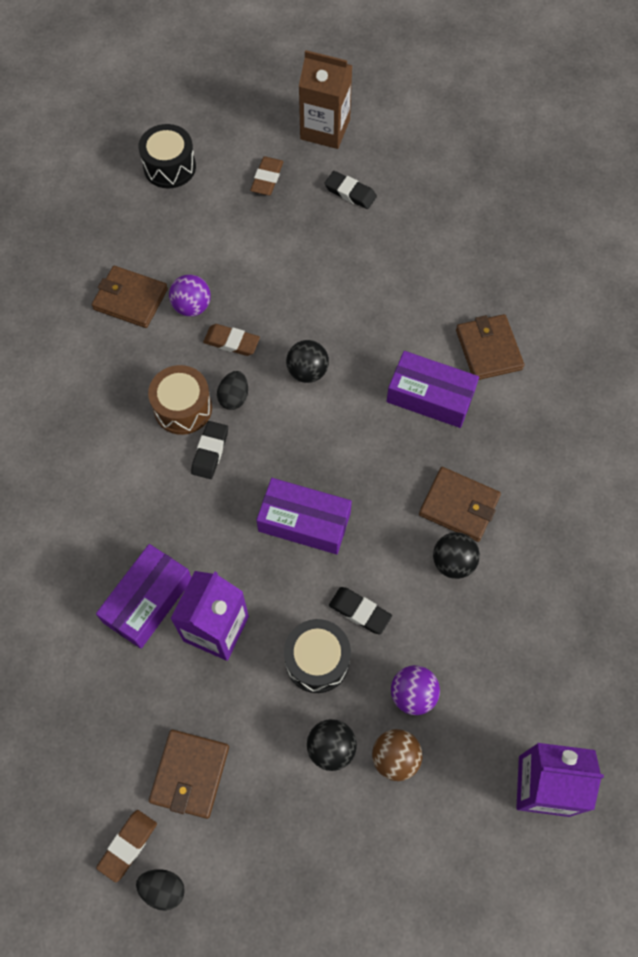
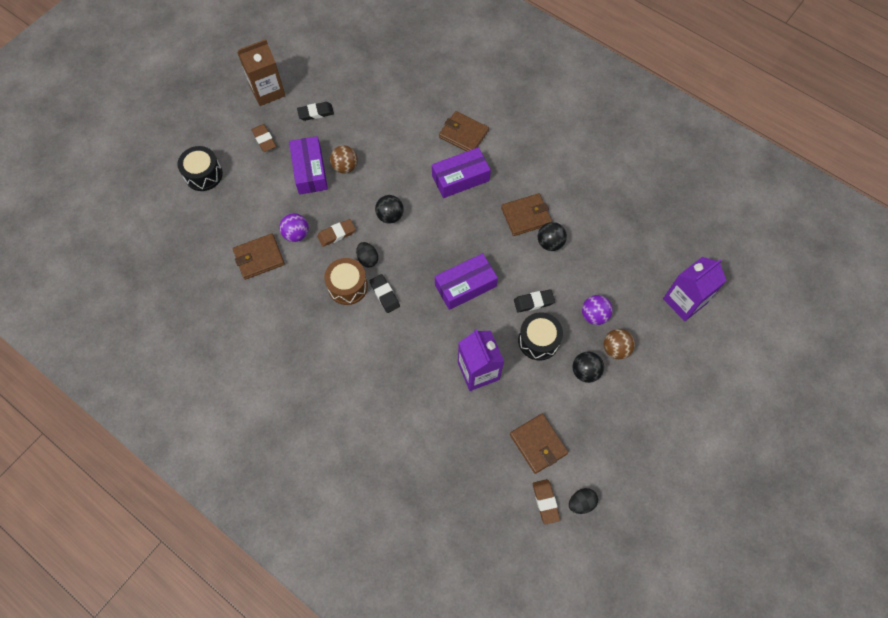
camera: 45 degrees left, 0 degrees up
(148, 600) = (432, 389): purple box -> purple box (310, 171)
(318, 277) = (345, 167): none -> brown ball

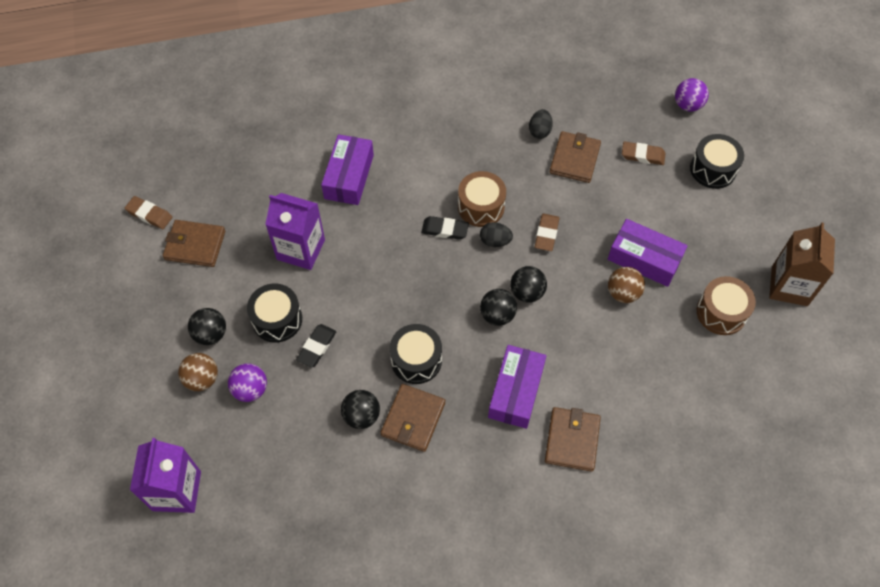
camera: 130 degrees right, 5 degrees down
(264, 139) = (720, 244): brown eraser -> brown eraser (642, 155)
(296, 234) = (575, 202): purple ball -> purple ball (687, 105)
(316, 113) = (721, 312): black eraser -> brown drum
(420, 221) = (497, 315): none -> black ball
(463, 134) = (572, 440): brown wallet -> brown wallet turned 60 degrees counterclockwise
(465, 286) = (390, 301): purple box -> purple box (349, 176)
(490, 241) = (416, 360): none -> black drum
(581, 503) = (120, 238): black egg -> black egg (539, 131)

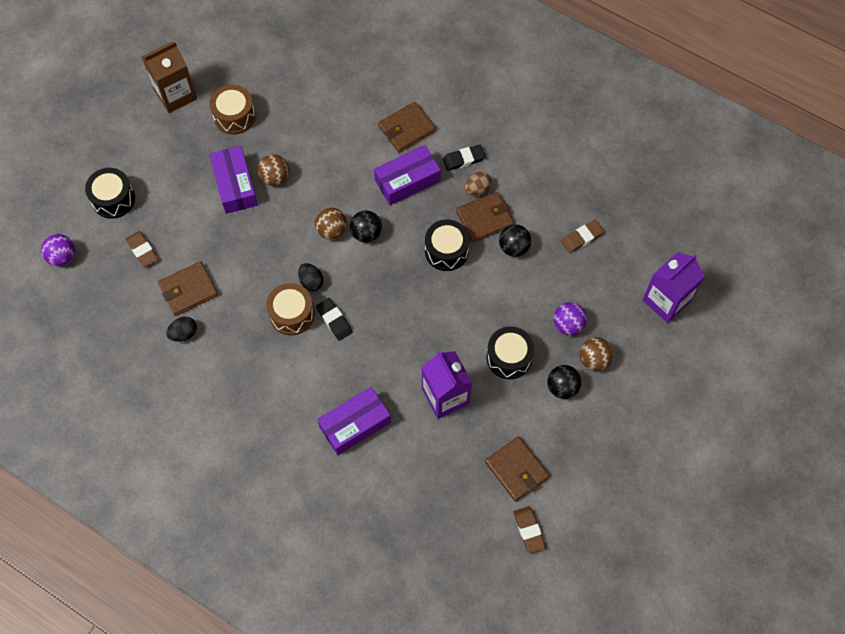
camera: 135 degrees left, 5 degrees up
(316, 347) = (500, 315): black eraser -> black eraser (464, 159)
(448, 441) = (477, 189): none -> brown egg
(527, 292) = (332, 230): black ball -> brown ball
(546, 234) = (273, 256): brown eraser -> brown eraser (582, 238)

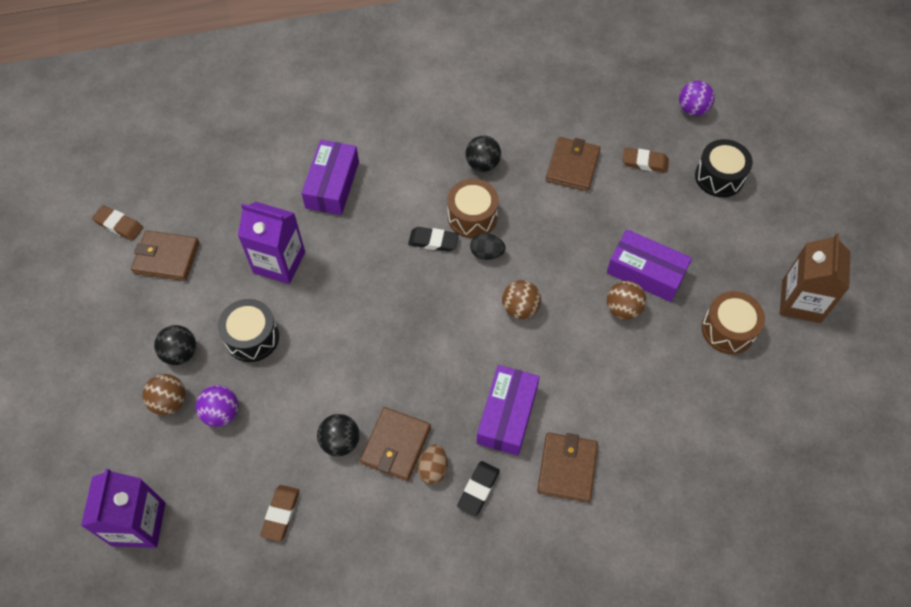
camera: 135 degrees right, 5 degrees down
(184, 333) = (535, 136): black egg -> none
(366, 233) = (488, 332): black ball -> black ball (482, 164)
(446, 251) = (400, 381): black drum -> none

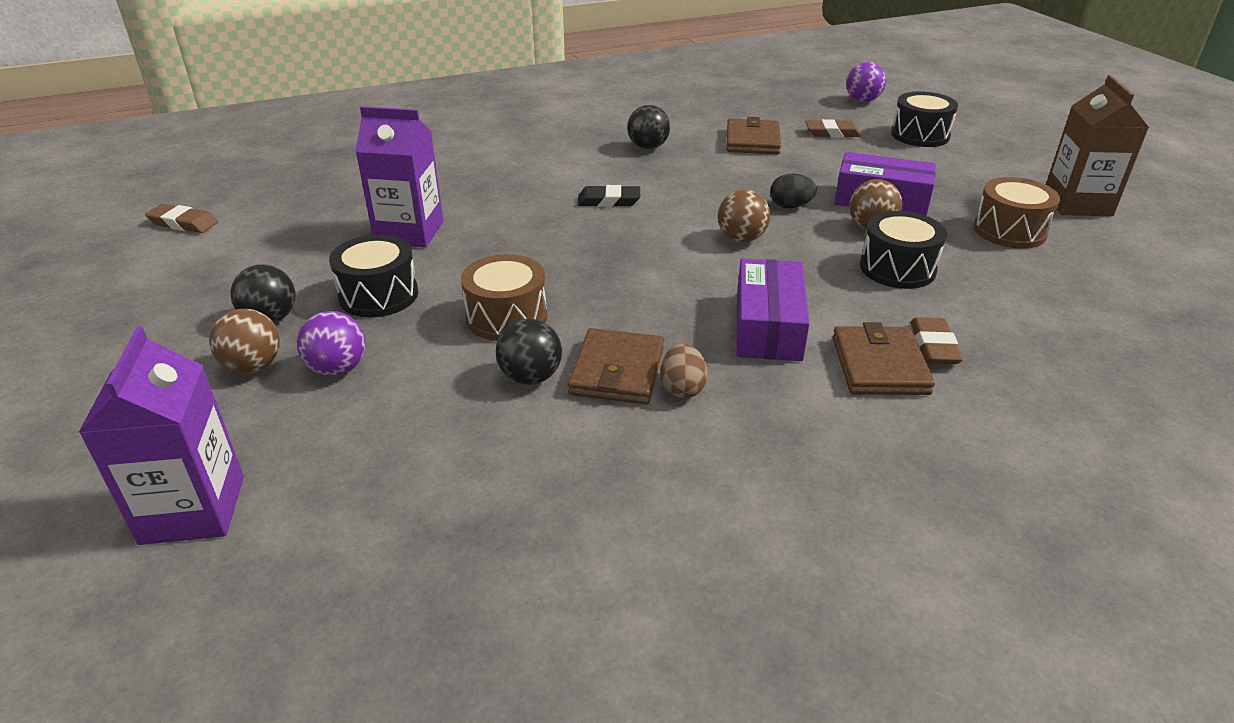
camera: 10 degrees left, 25 degrees down
(166, 257) = (250, 242): brown wallet -> none
(281, 514) = (449, 466): brown eraser -> brown eraser (933, 346)
(332, 185) = (469, 173): purple box -> none
(472, 217) = (650, 181): brown drum -> brown drum (506, 317)
(478, 489) = (760, 401): black eraser -> none
(486, 253) = (679, 203): black egg -> black egg (790, 206)
(622, 364) = (897, 268): none -> black drum

